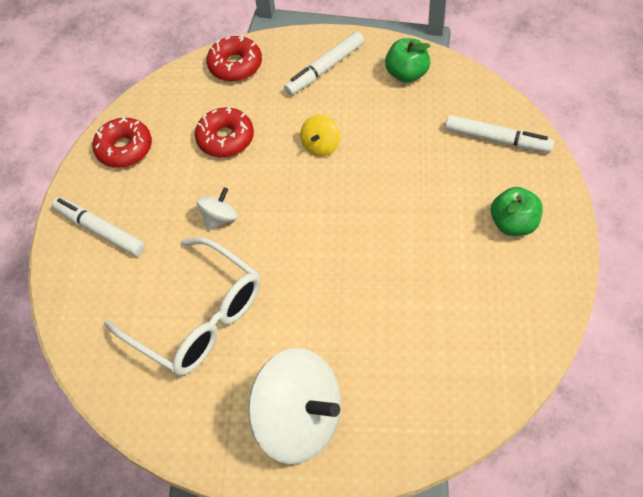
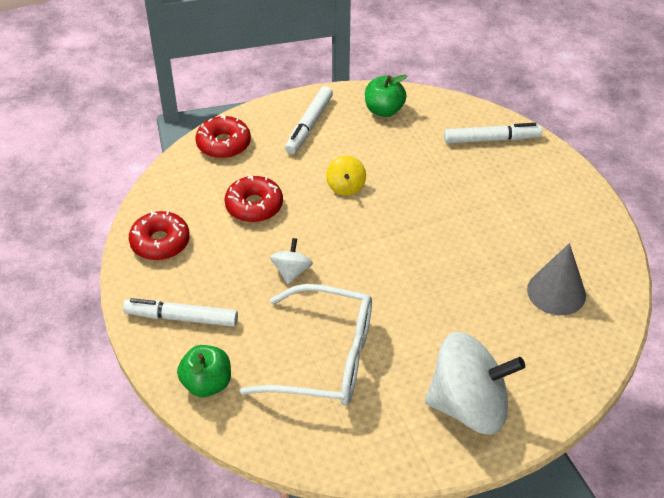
camera: 30 degrees left, 10 degrees down
(460, 333) = (556, 292): none -> grey cone
(513, 224) = (545, 198): green apple -> green apple (207, 384)

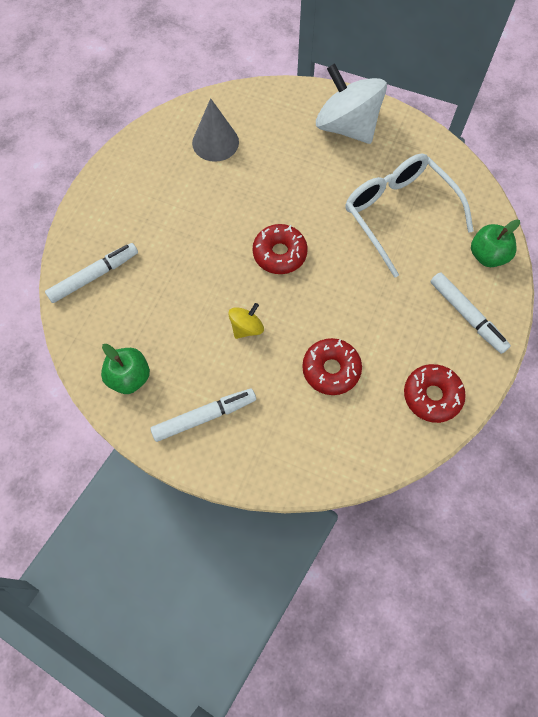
camera: 135 degrees left, 20 degrees up
(223, 144) = (293, 460): red donut -> red donut (279, 253)
(291, 271) = (359, 289): white spinning top -> none
(491, 139) = (94, 276): white marker -> white marker turned 105 degrees clockwise

